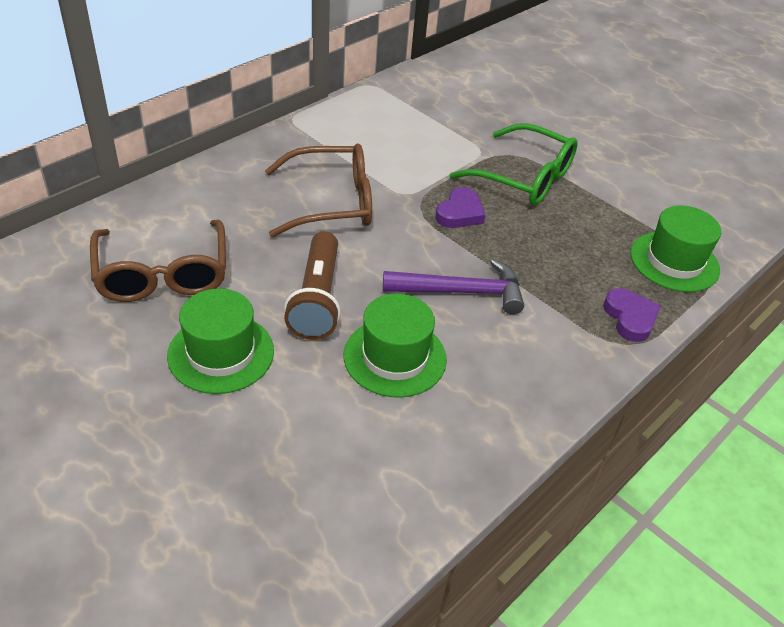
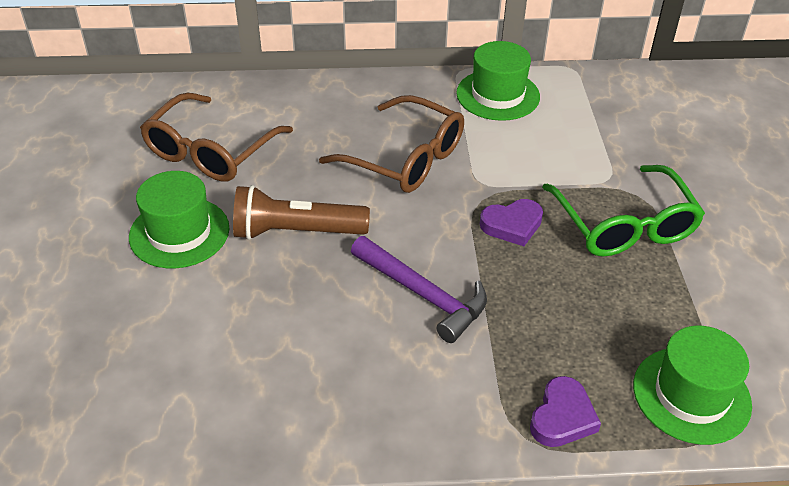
camera: 45 degrees right, 0 degrees up
(317, 299) = (296, 231): brown flashlight -> brown flashlight turned 45 degrees clockwise
(395, 357) = (298, 314): green hat -> green hat (498, 95)

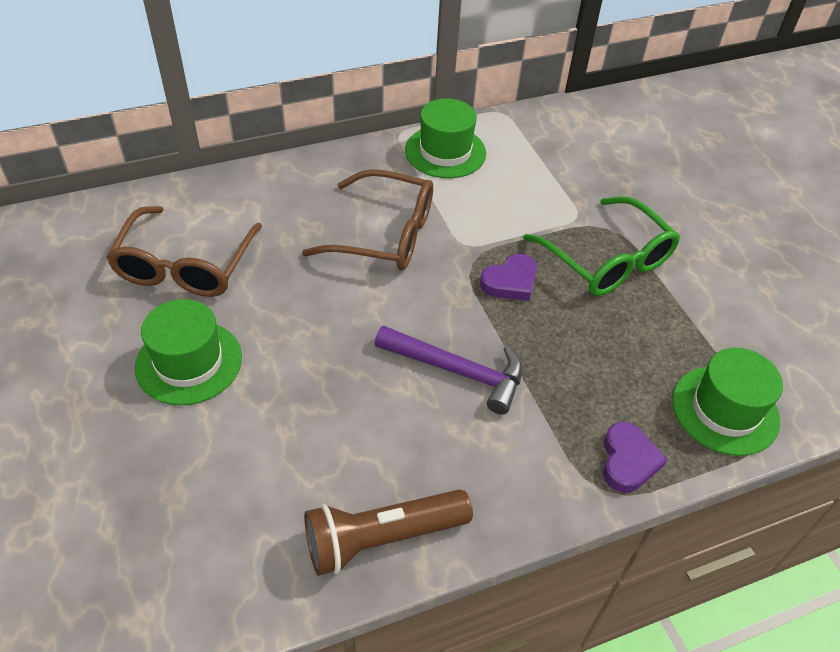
camera: 20 degrees left, 5 degrees up
(296, 231) = (309, 334): brown flashlight -> brown flashlight (381, 538)

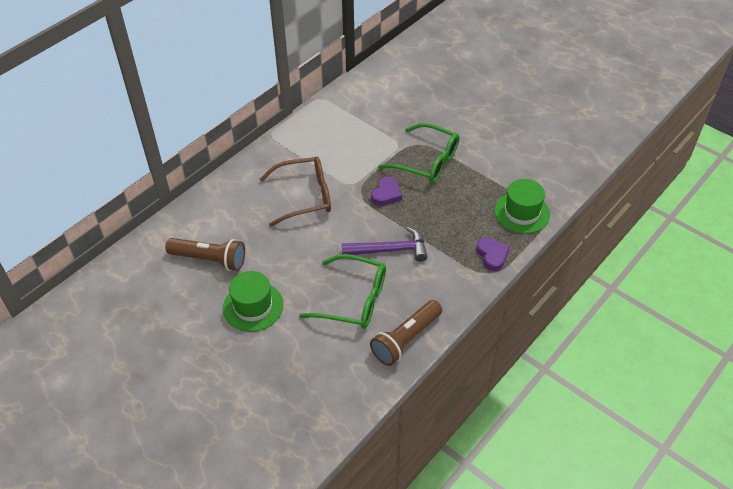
camera: 25 degrees left, 0 degrees up
(185, 265) = (210, 260): brown glasses -> brown flashlight
(344, 425) = (353, 300): none -> green glasses
(445, 152) = (304, 135): green hat -> none

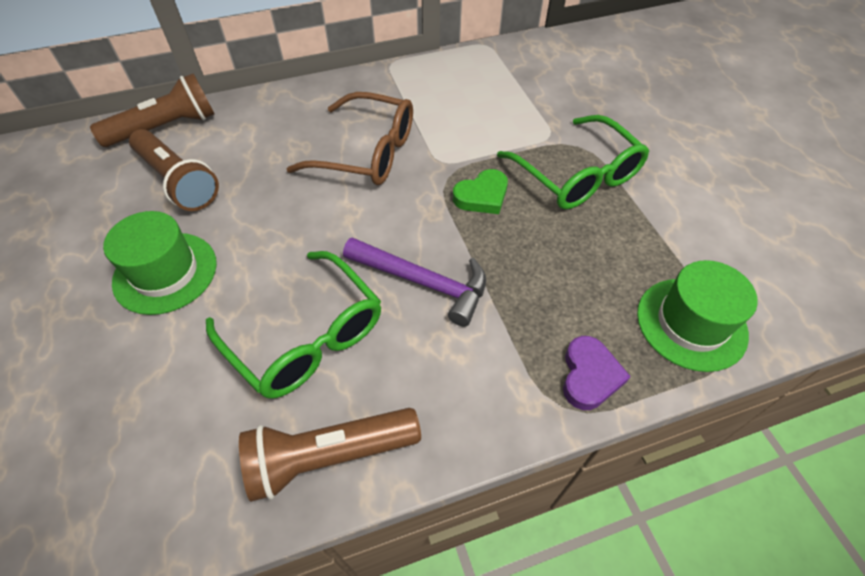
camera: 30 degrees right, 5 degrees up
(167, 233) = (166, 128): none -> brown flashlight
(386, 194) = (482, 196): purple heart -> green heart

